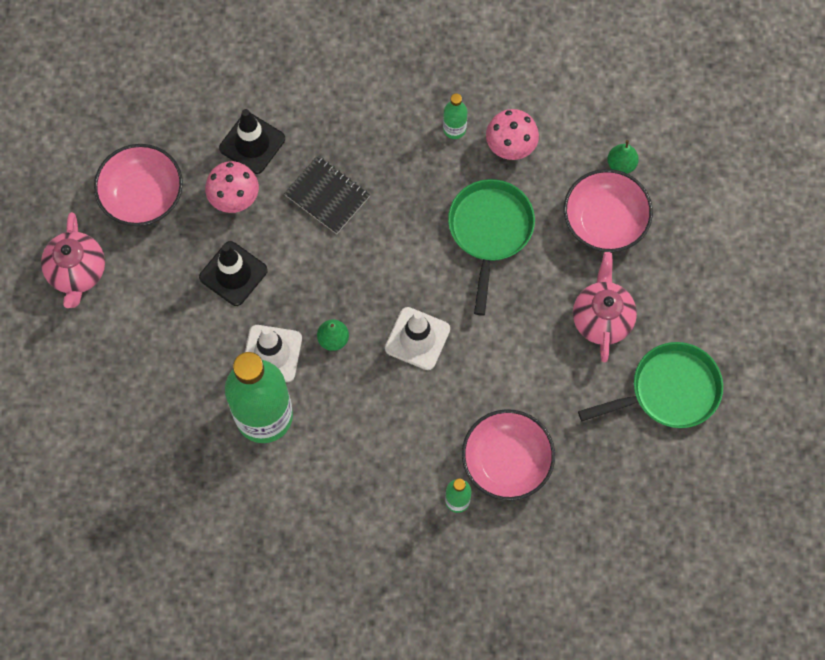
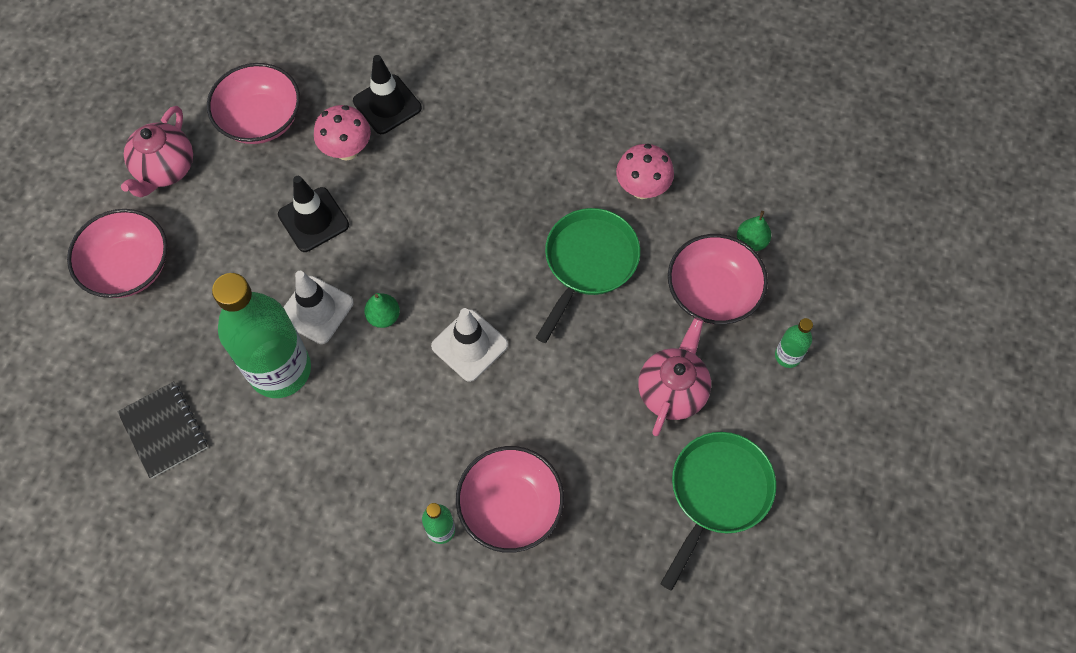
camera: 20 degrees right, 5 degrees down
(88, 373) = (129, 267): none -> pink bowl
(327, 196) = (438, 176): black notebook -> black notebook (164, 430)
(454, 129) = (592, 153): green bottle -> green bottle (787, 356)
(669, 391) = (717, 493): green pan -> green pan turned 60 degrees counterclockwise

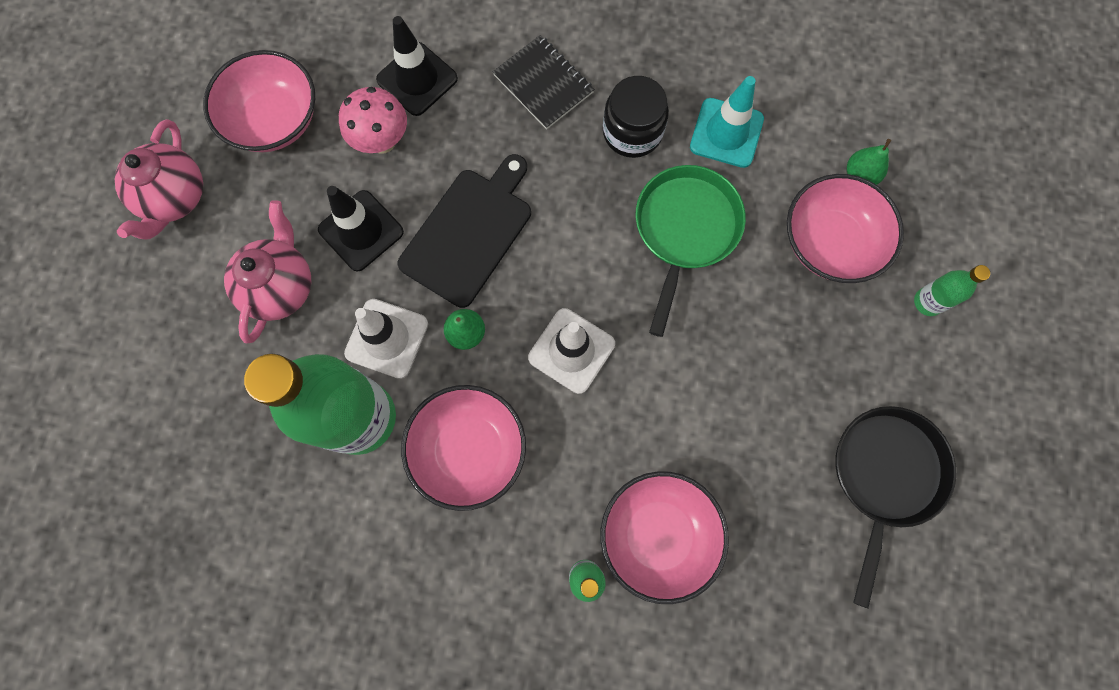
camera: 10 degrees left, 10 degrees up
(129, 267) = (157, 324): pink bowl -> pink bowl (469, 449)
(164, 430) = (240, 514): black notebook -> black notebook (543, 84)
(403, 236) = (469, 233): none -> black cutting board
(561, 175) = (632, 132): none -> black jar
(642, 189) = (726, 133): pink mushroom -> turquoise traffic cone
(672, 391) = (809, 365): pink teapot -> pink teapot (281, 287)
(717, 493) = (884, 476): green pan -> black pan

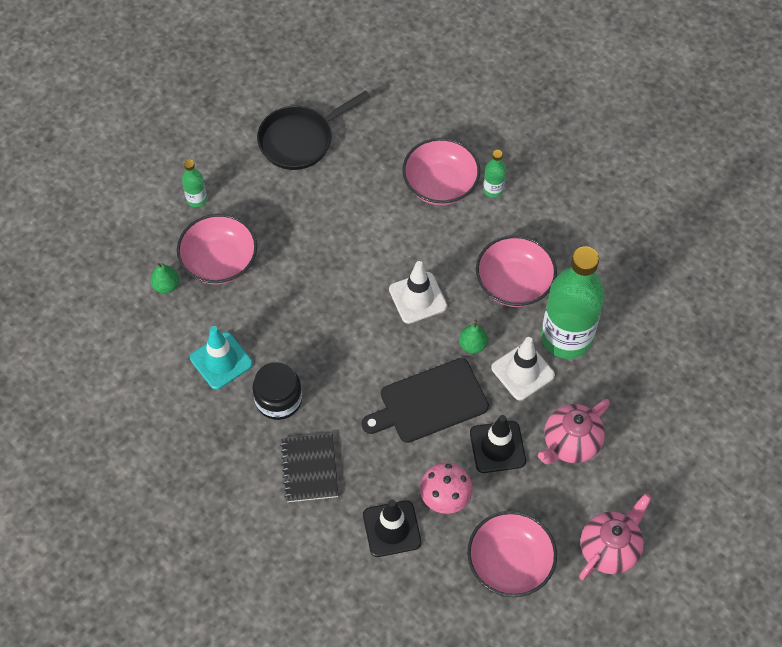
camera: 145 degrees left, 15 degrees down
(685, 230) = (297, 321): green pan -> none

